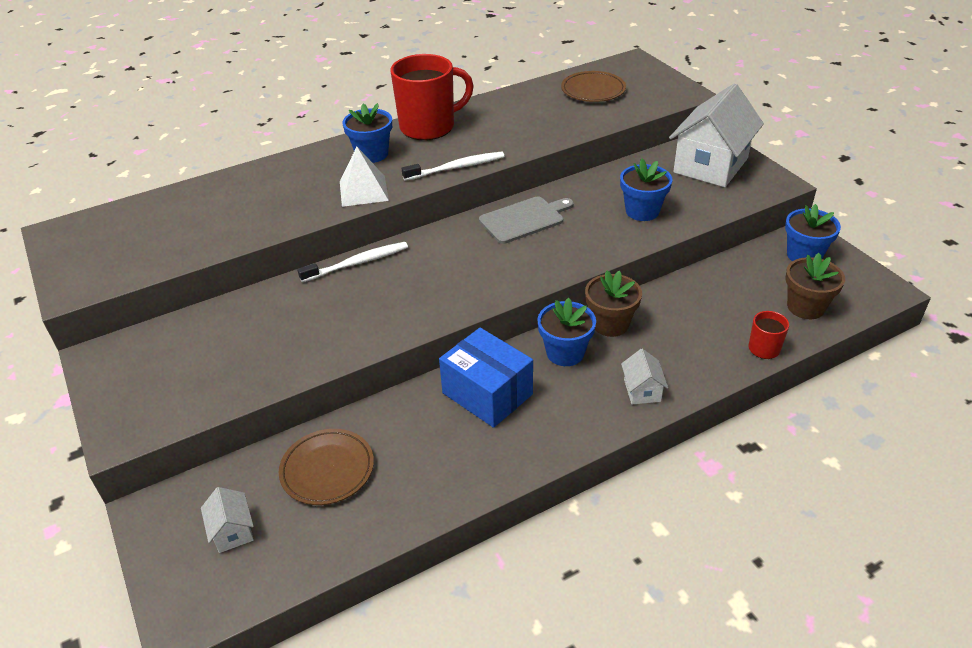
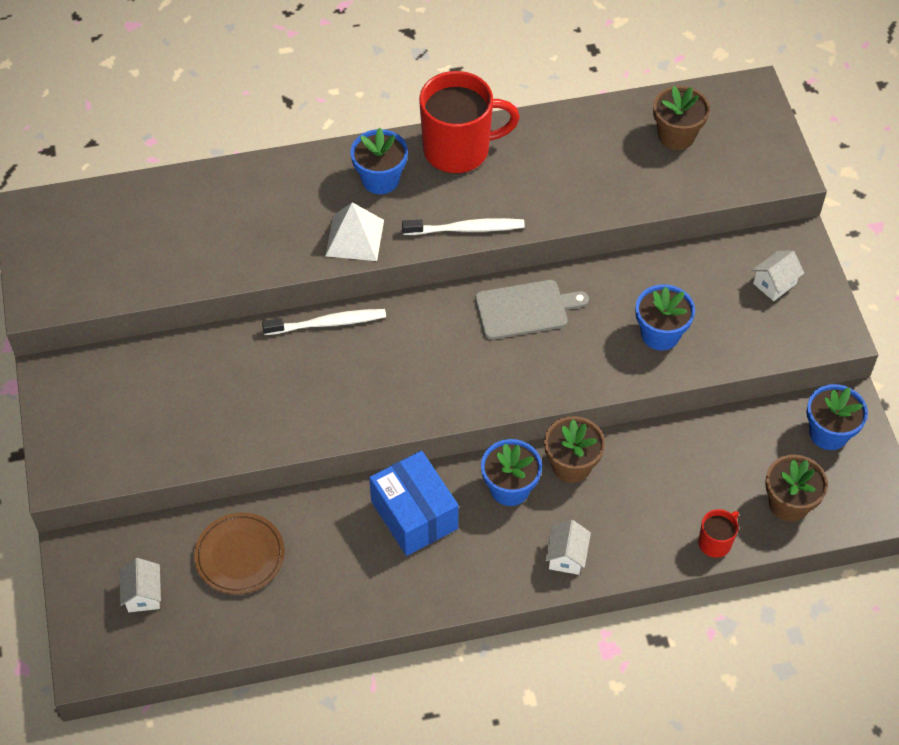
camera: 15 degrees right, 15 degrees up
(593, 90) = (676, 136): brown plate -> brown flower pot
(710, 165) = (774, 284): white house -> white house, size x0.43

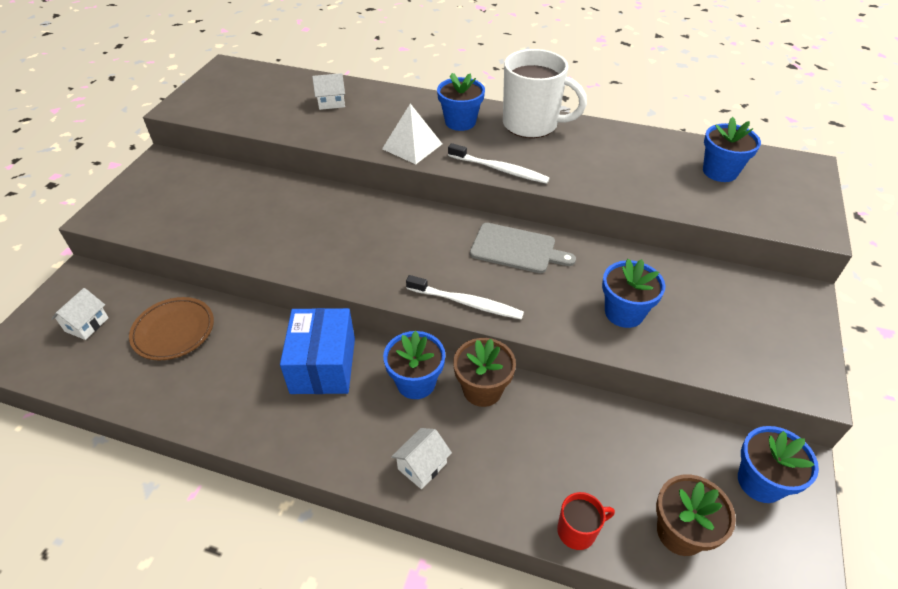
camera: 30 degrees right, 10 degrees down
(327, 323) = (360, 200): white toothbrush -> white toothbrush (466, 303)
(458, 149) = (532, 124): red mug -> white mug
(676, 136) = (720, 171): brown flower pot -> blue flower pot
(774, 284) = (761, 318): white house -> white house (331, 102)

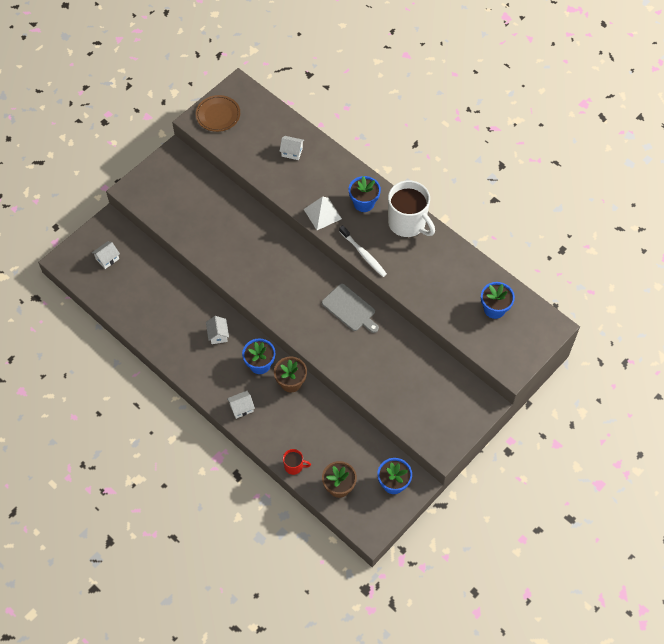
camera: 25 degrees right, 15 degrees up
(174, 331) = (150, 282): brown plate -> brown plate (218, 115)
(323, 365) = (218, 335): blue box -> white house
(466, 303) = (302, 333): white toothbrush -> none
(624, 313) = (380, 373): blue flower pot -> none

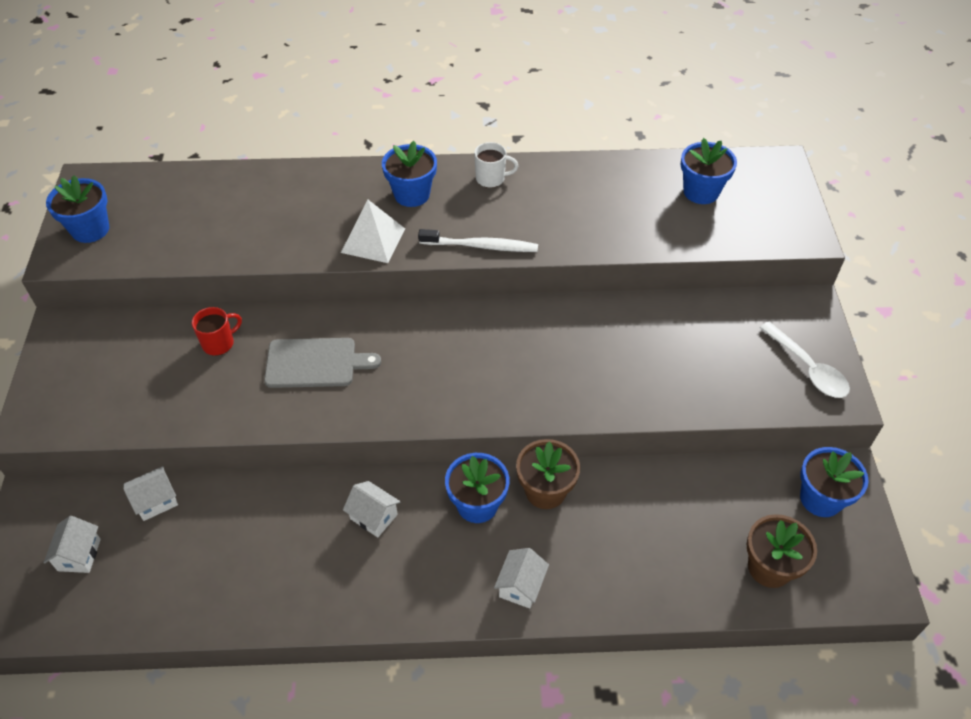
camera: 45 degrees left, 10 degrees down
(218, 115) = (90, 229): brown plate -> blue flower pot
(292, 152) = (249, 203): white house -> white house (156, 501)
(294, 466) = (684, 597): red mug -> red mug (219, 343)
(350, 309) = (527, 331): grey cutting board -> grey cutting board (315, 363)
(407, 223) = (491, 179): white mug -> white mug, size x0.46
(446, 428) = (808, 368): none -> white spoon

